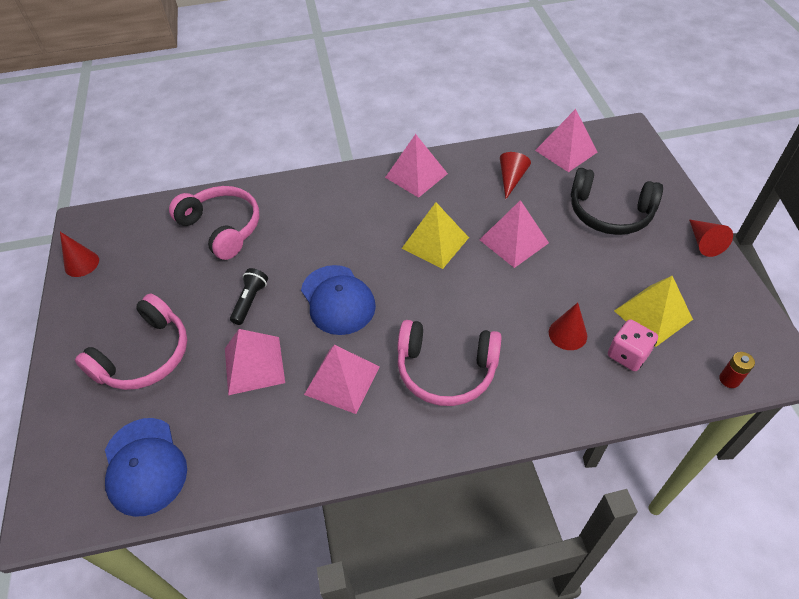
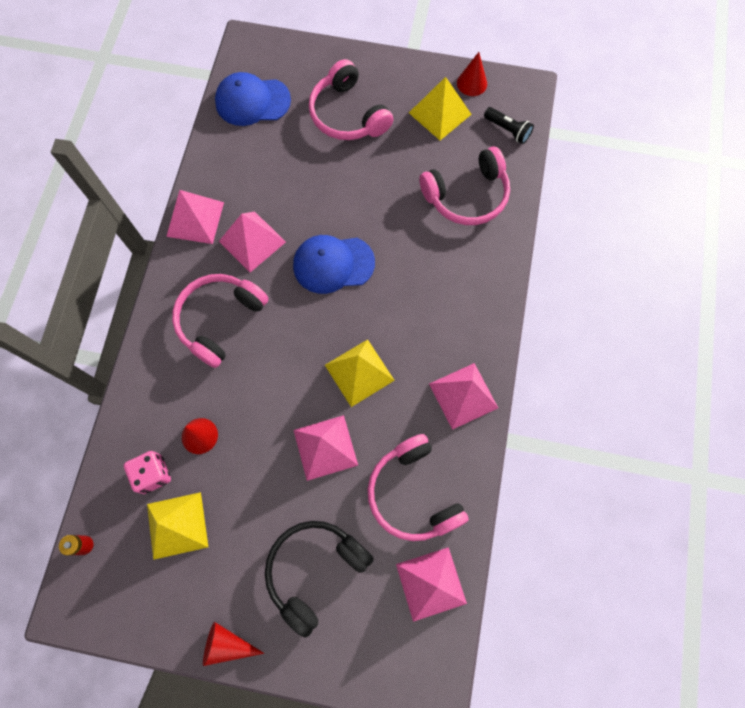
camera: 110 degrees right, 20 degrees up
(127, 277) = (439, 113): none -> yellow pyramid
(250, 301) = (366, 197): black flashlight -> black flashlight (507, 130)
(254, 365) = (299, 185): pink pyramid -> pink pyramid (195, 219)
(511, 179) = (413, 493): red cone -> pink headphones

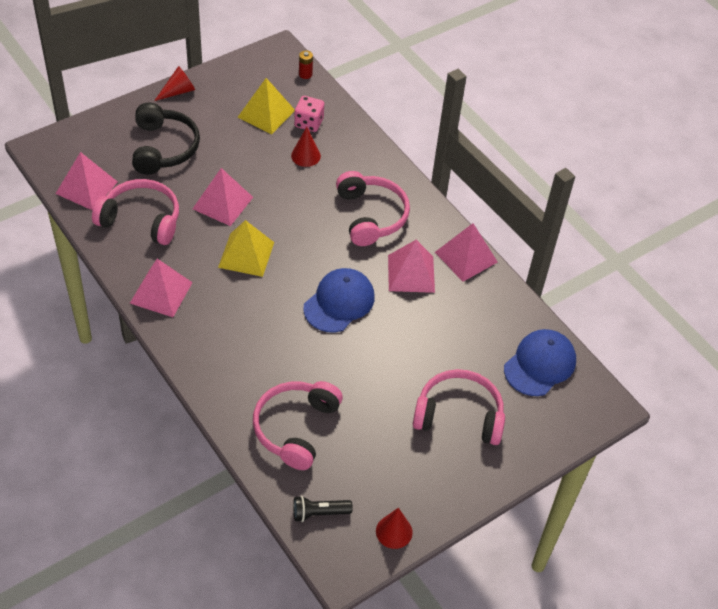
camera: 130 degrees right, 20 degrees down
(439, 113) = (390, 479): yellow pyramid -> none

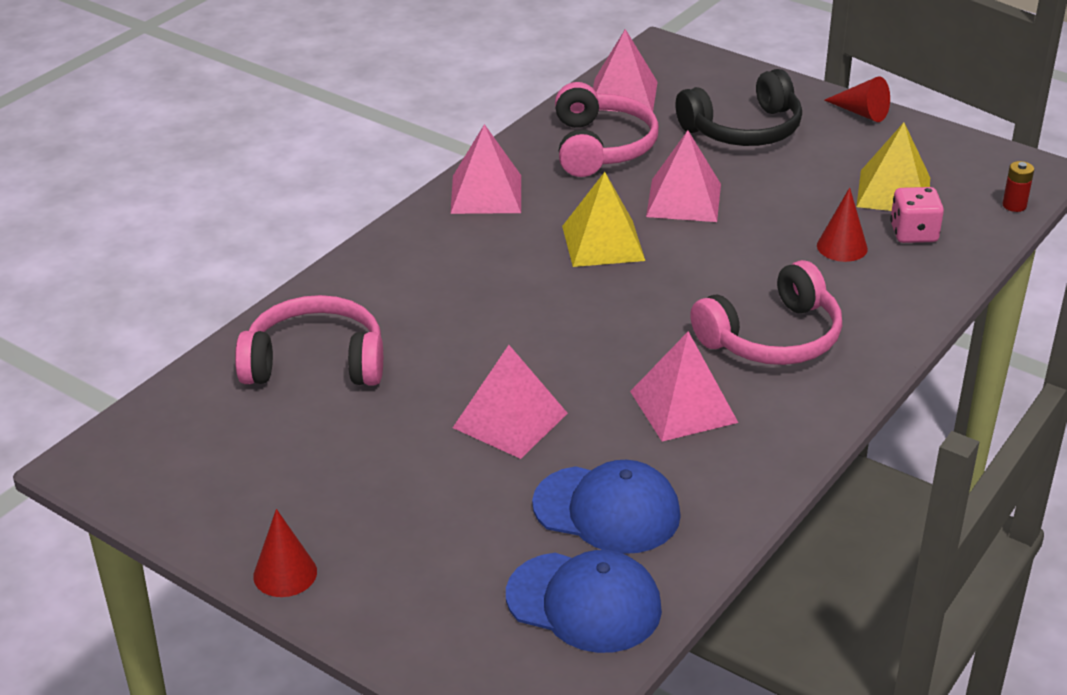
camera: 75 degrees right, 15 degrees down
(319, 513) = (176, 419): black flashlight -> none
(339, 302) = (572, 347): blue cap -> blue cap (607, 510)
(394, 531) = (168, 501): red cone -> red cone (285, 574)
(459, 415) = (421, 524): pink headphones -> none
(466, 257) = (766, 460): pink pyramid -> pink pyramid (510, 420)

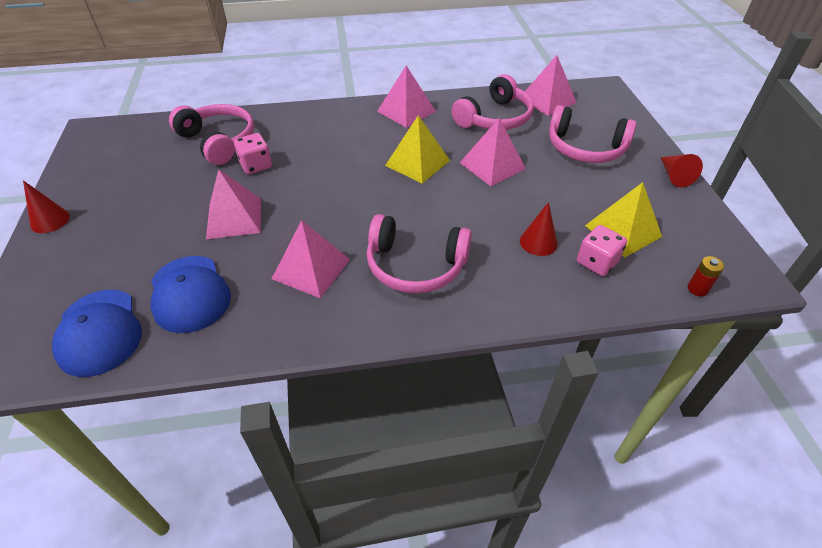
camera: 45 degrees right, 10 degrees up
(423, 357) = (256, 165): none -> pink dice
(743, 129) = (585, 148): black headphones -> pink headphones

